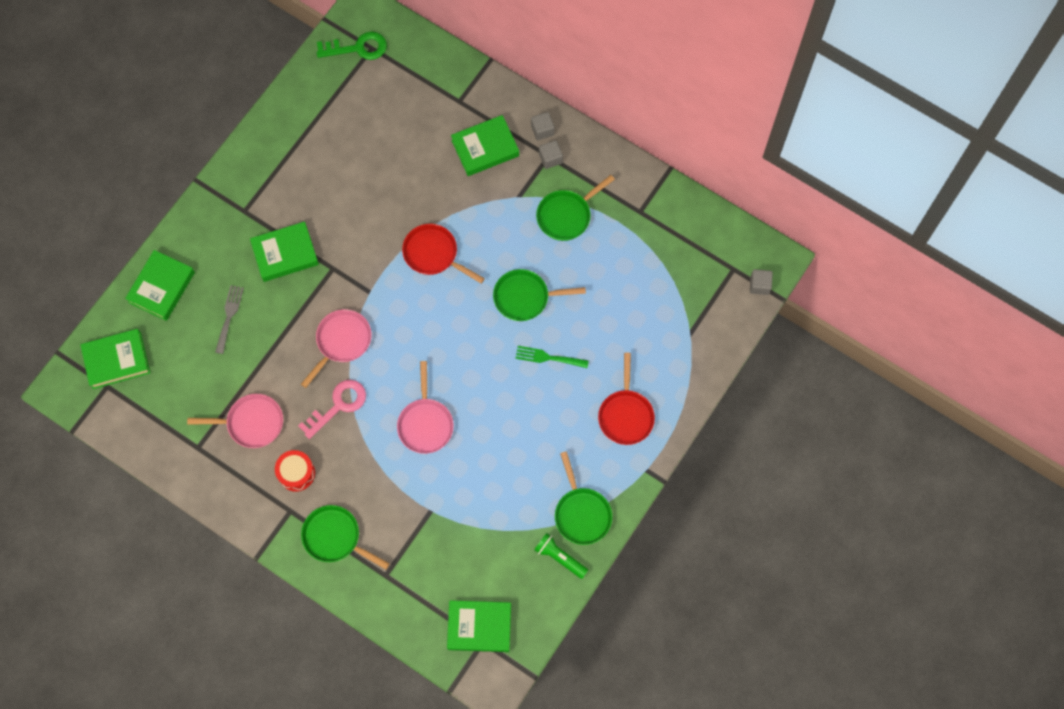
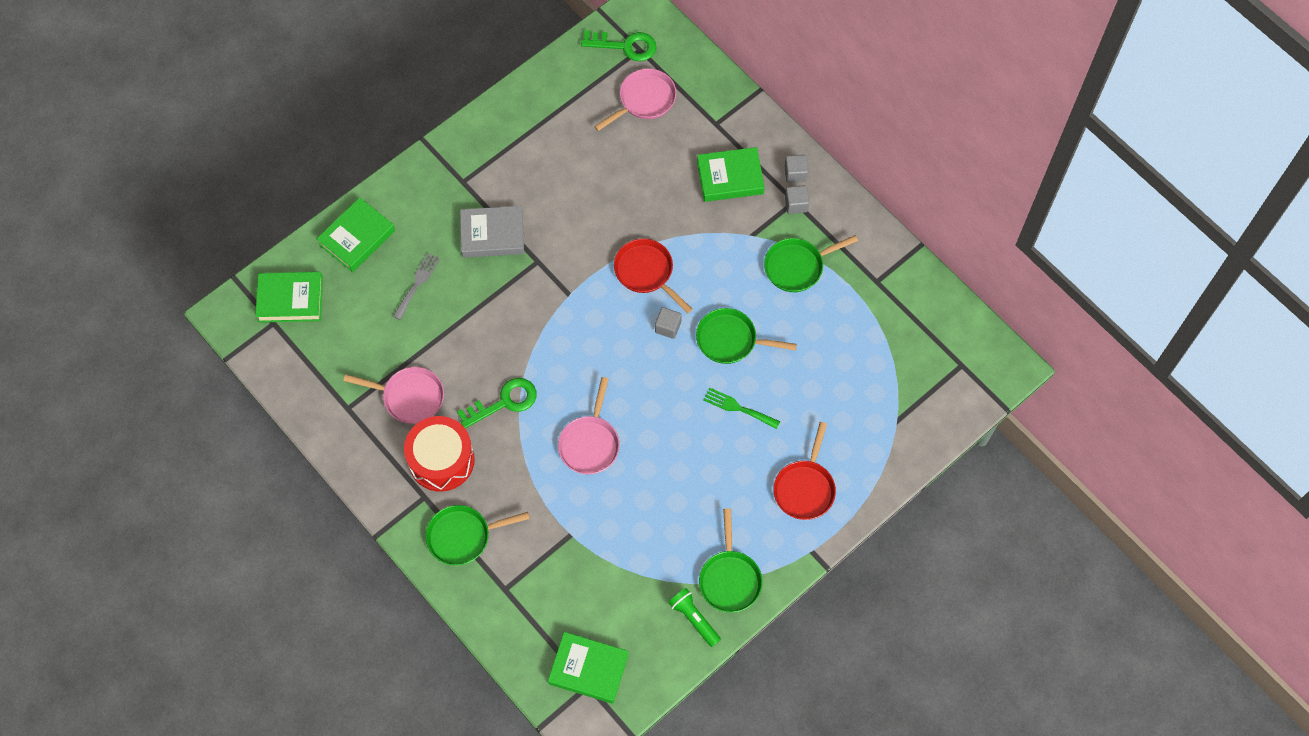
camera: 15 degrees right, 5 degrees down
(285, 254) = (492, 235): green book -> grey book
(296, 473) = (441, 460): red drum -> red drum, size x1.64
(335, 537) = (463, 536): green pan -> green pan turned 60 degrees counterclockwise
(338, 405) = (504, 402): pink key -> green key
(341, 342) = (526, 338): pink pan -> pink pan (644, 100)
(759, 285) = (985, 389): grey cube -> grey cube (668, 327)

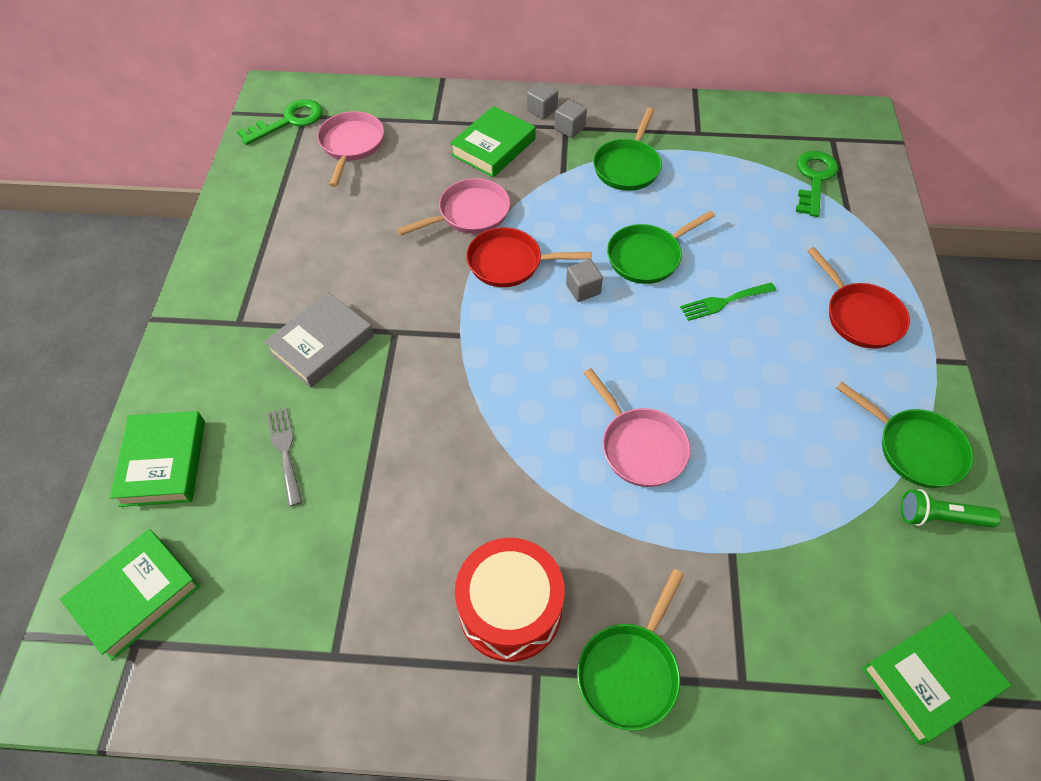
camera: 45 degrees left, 10 degrees down
(409, 397) = (399, 574): pink pan -> pink pan (470, 213)
(504, 402) = (509, 485): green key -> green key (814, 179)

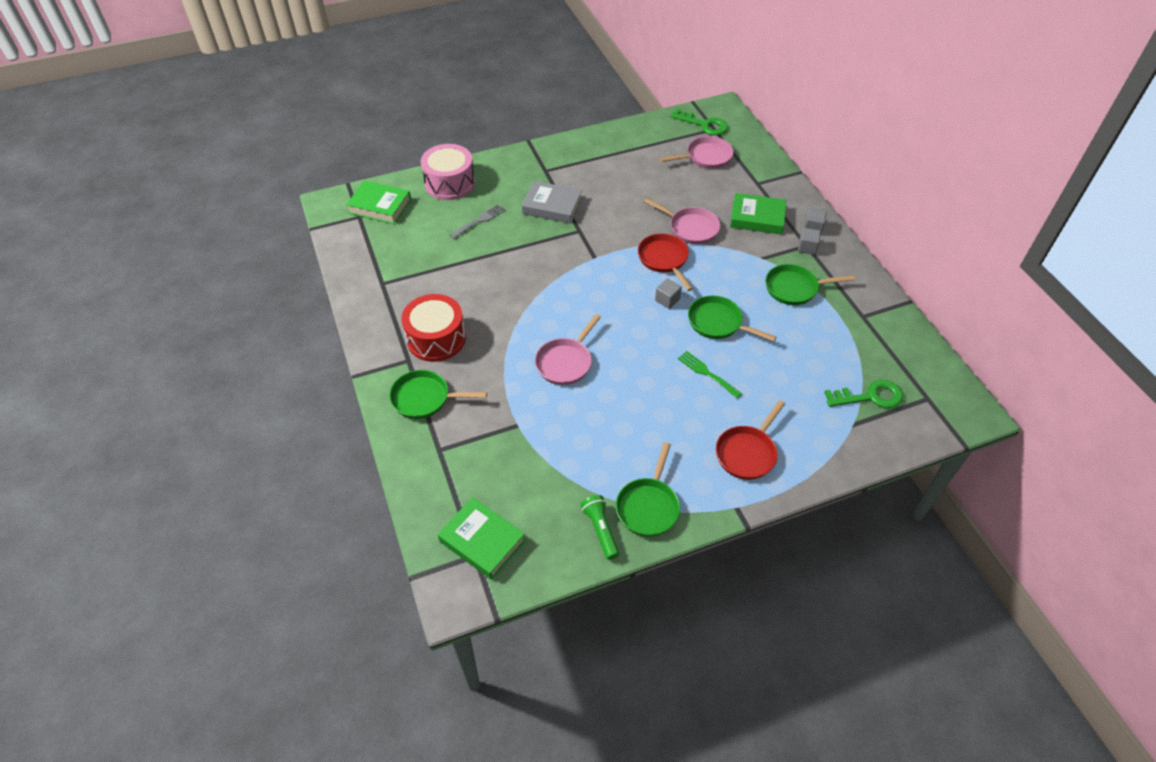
camera: 65 degrees right, 5 degrees down
(163, 462) = (450, 183): green book -> pink drum

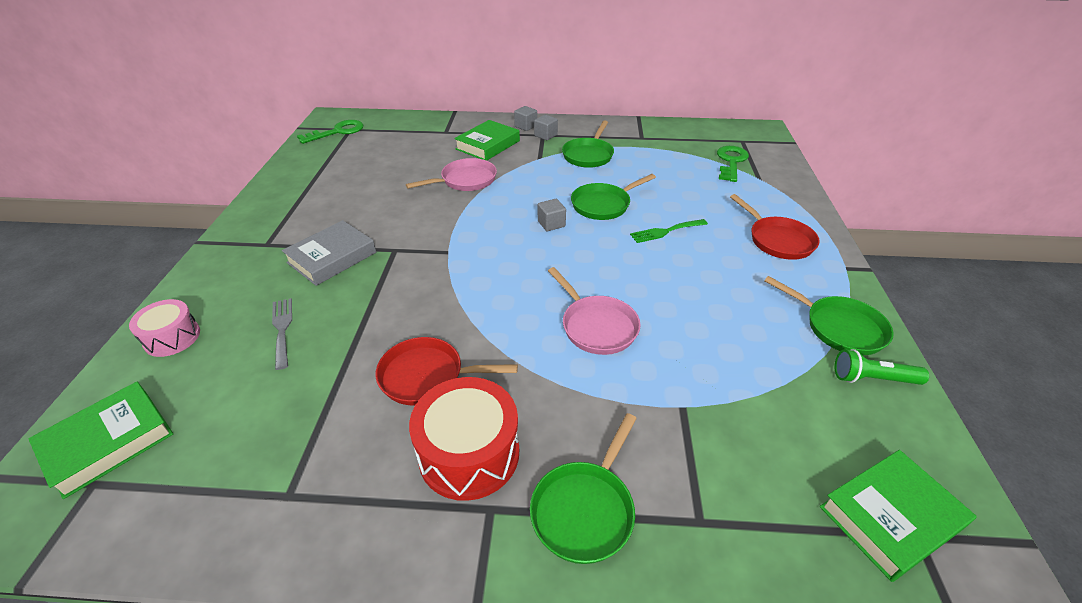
camera: 65 degrees left, 10 degrees down
(450, 183) = (172, 337): pink drum -> pink drum, size x0.61
(664, 259) = (493, 208): red pan -> red pan (427, 376)
(706, 157) = (381, 144): pink pan -> none

